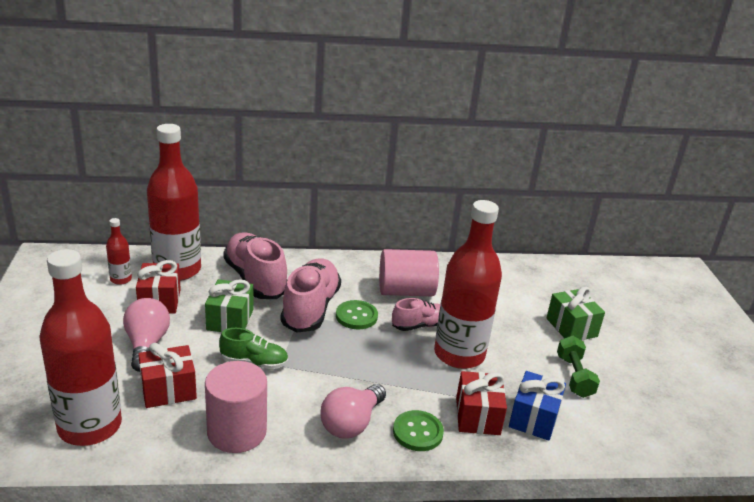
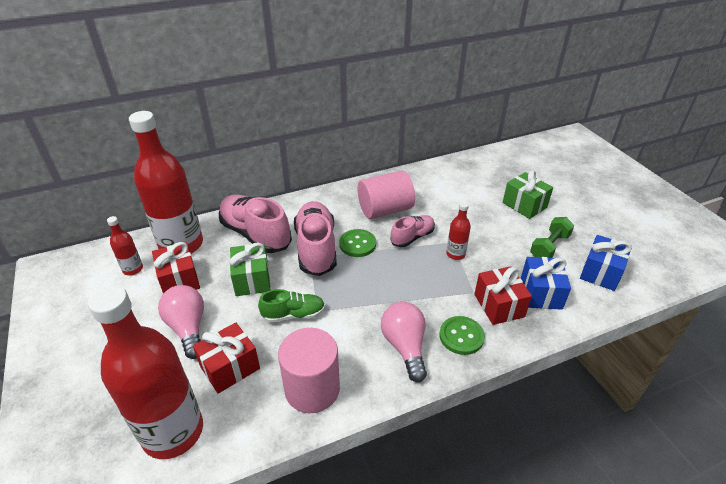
camera: 15 degrees left, 10 degrees up
(351, 423) = (405, 346): pink light bulb -> pink light bulb turned 150 degrees clockwise
(459, 354) = (455, 254): red bottle -> red bottle, size x0.43
(574, 376) = (549, 247): green dumbbell -> green dumbbell turned 60 degrees clockwise
(620, 418) = (600, 272): none -> blue gift

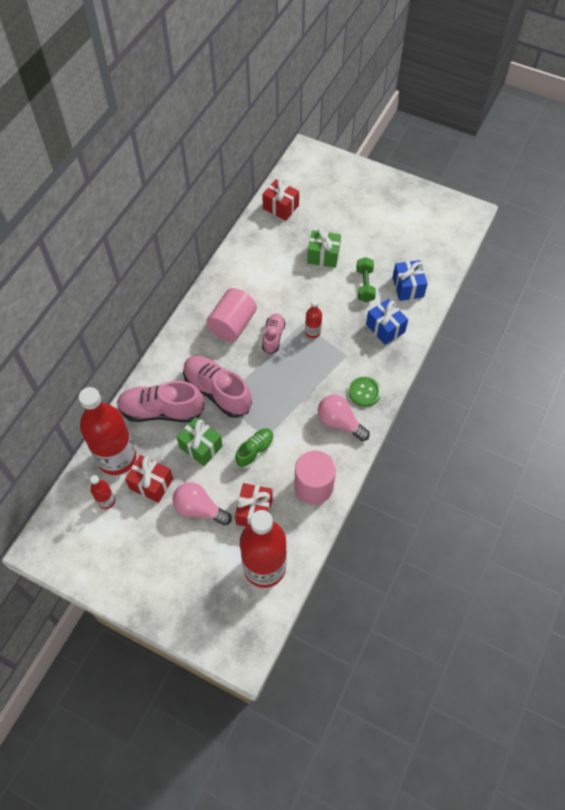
camera: 40 degrees left, 20 degrees up
(357, 244) = (242, 368): green button -> none
(499, 305) = (368, 355): red gift -> red gift (280, 207)

